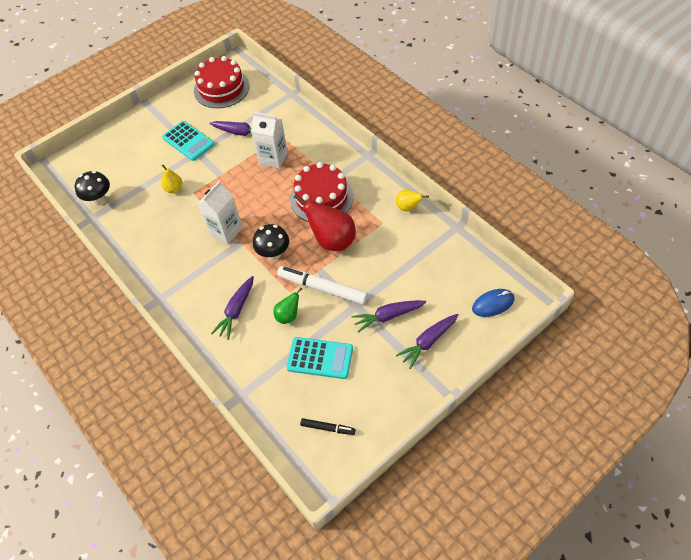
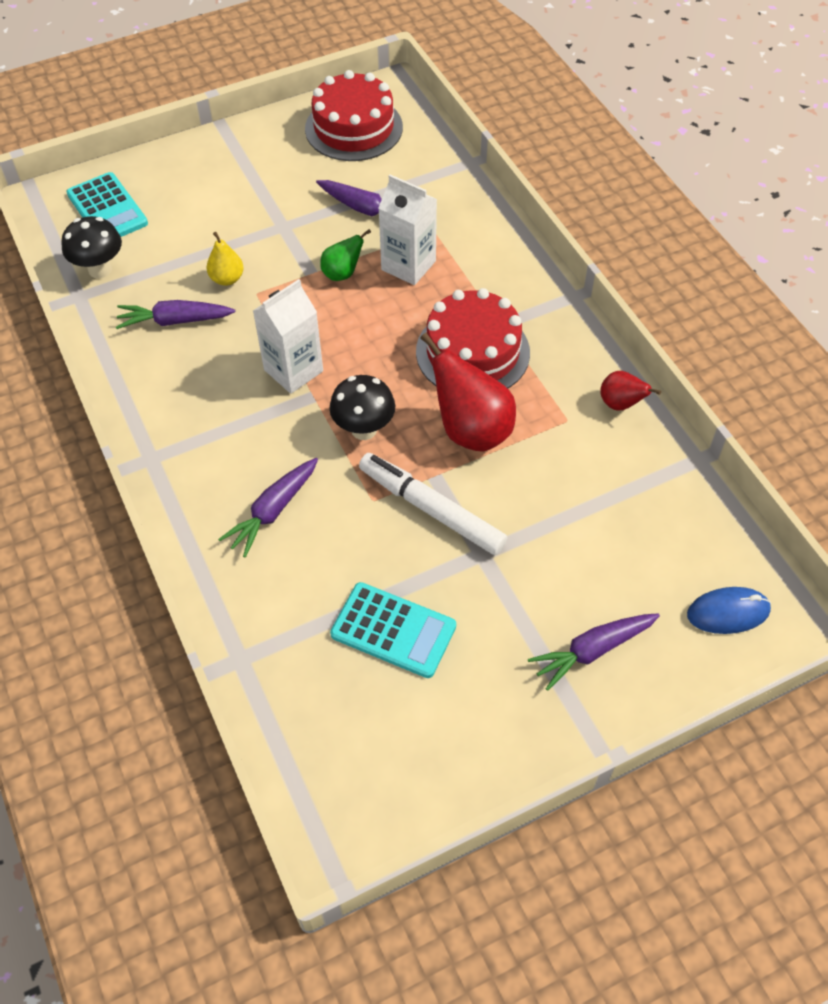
camera: 10 degrees right, 0 degrees up
(188, 141) = (273, 204): turquoise calculator -> turquoise calculator (107, 209)
(288, 316) = (359, 542): green pear -> green pear (342, 273)
(327, 428) = (373, 757): black marker -> none
(388, 316) = (533, 587): purple carrot -> purple carrot (175, 321)
(408, 207) = (621, 404): yellow pear -> red pear

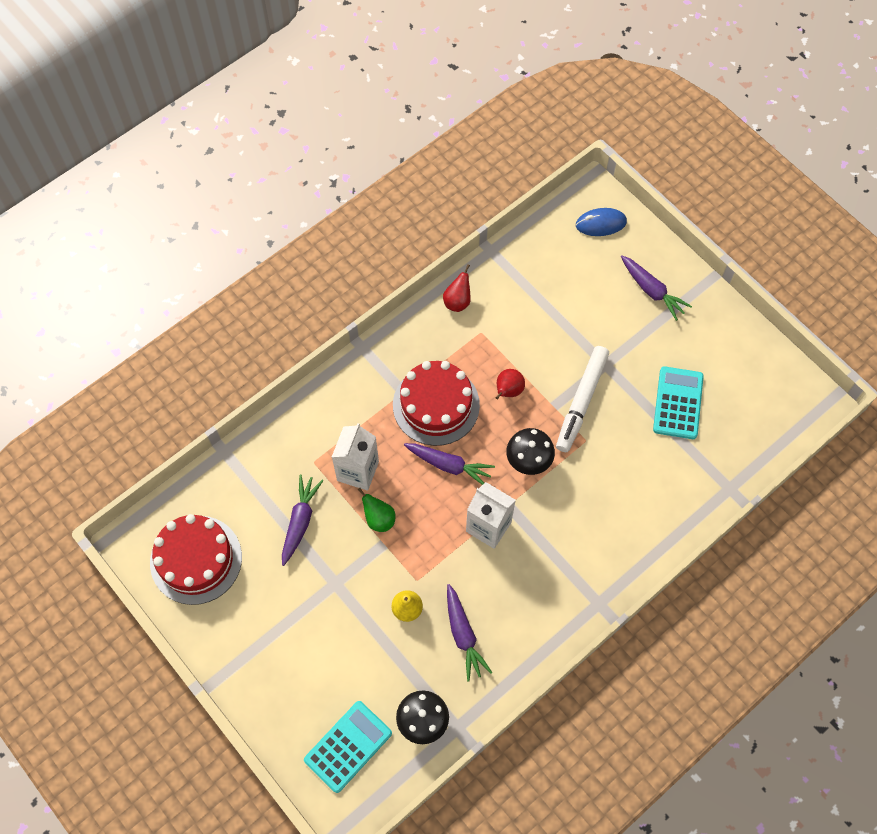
camera: 105 degrees left, 10 degrees up
(273, 511) = (616, 502): purple carrot -> purple carrot (449, 465)
(471, 430) = (508, 391): red pear -> red pear, size x0.54
(728, 612) = (601, 224): blue mouse -> blue mouse turned 75 degrees counterclockwise

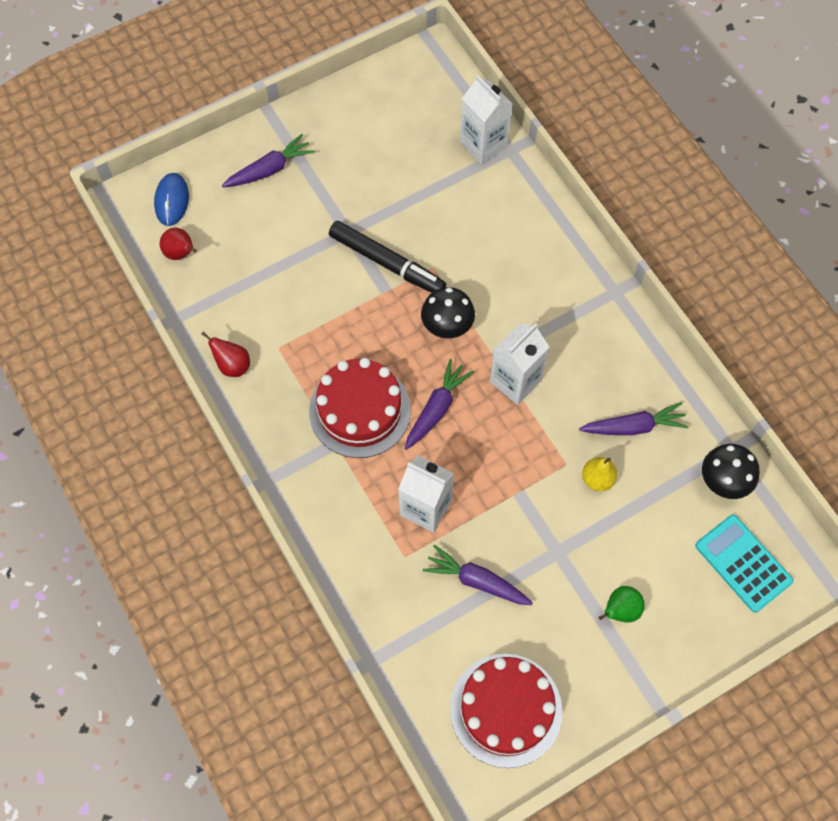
camera: 80 degrees left, 0 degrees up
(379, 519) = (488, 493): green pear -> green pear (620, 610)
(508, 391) = (358, 332): red pear -> red pear (181, 253)
(581, 401) = (387, 263): white marker -> black marker
(678, 403) = (407, 174): turquoise calculator -> none
(729, 463) = (483, 144): none -> white carton

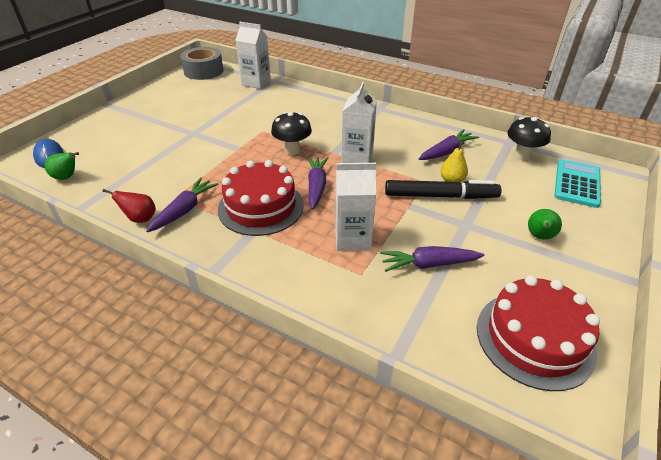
camera: 30 degrees left, 25 degrees down
(181, 253) = (67, 177): red pear -> green pear
(270, 169) = (121, 124): purple carrot -> purple carrot (184, 210)
(387, 263) = (230, 137): black marker -> black marker (440, 196)
(425, 76) = (203, 71): none -> grey tape
(743, 563) = (577, 184): turquoise calculator -> turquoise calculator turned 90 degrees clockwise

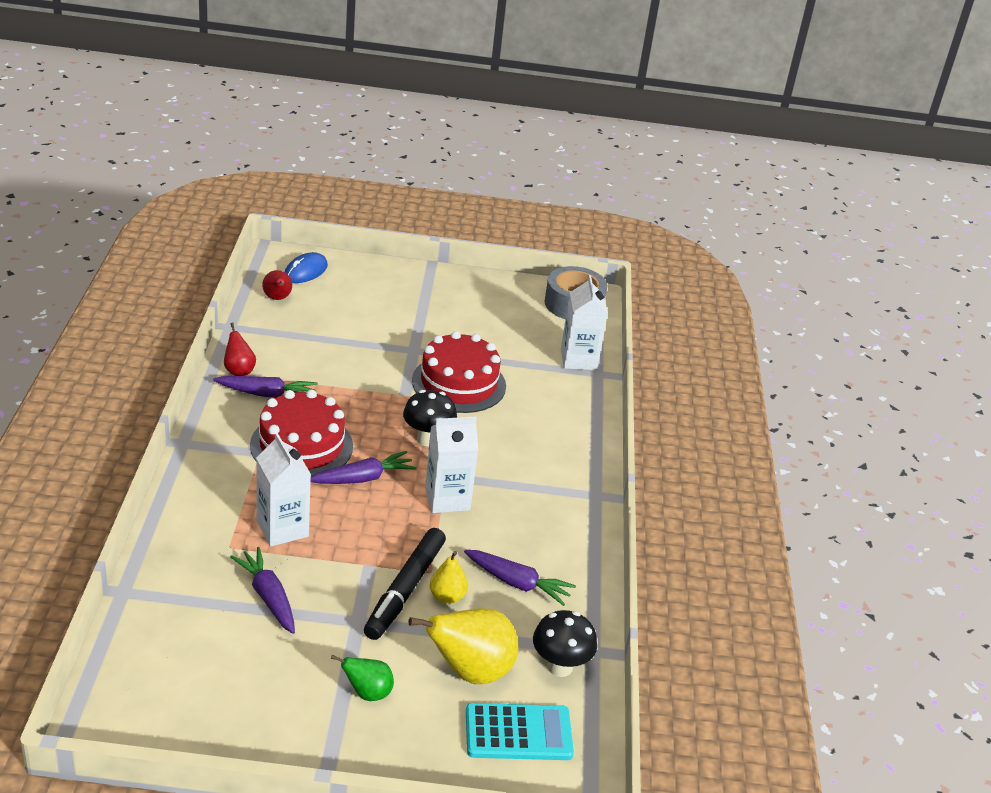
camera: 60 degrees right, 5 degrees down
(67, 177) = (277, 298): green pear -> red pear
(440, 196) = (405, 590): black marker -> black marker turned 45 degrees clockwise
(522, 188) = (470, 671): none -> yellow pear
(534, 338) = (189, 693): red cake -> red cake (459, 383)

